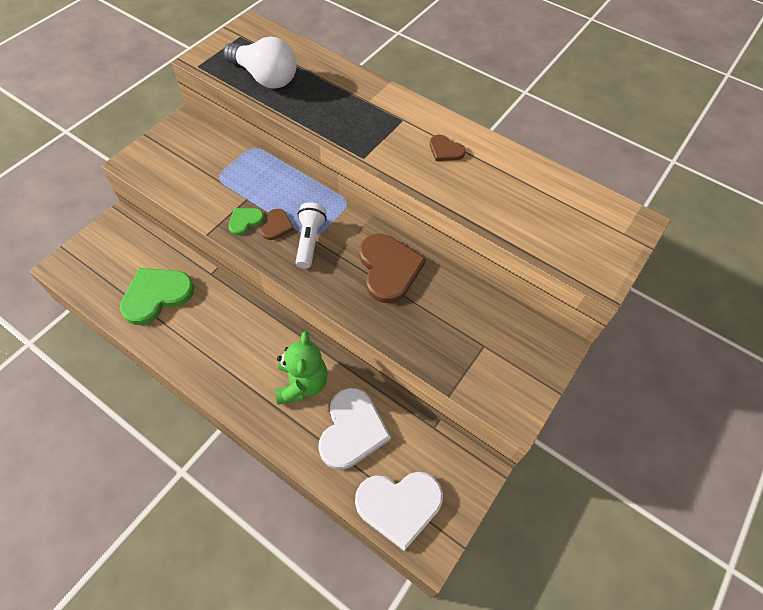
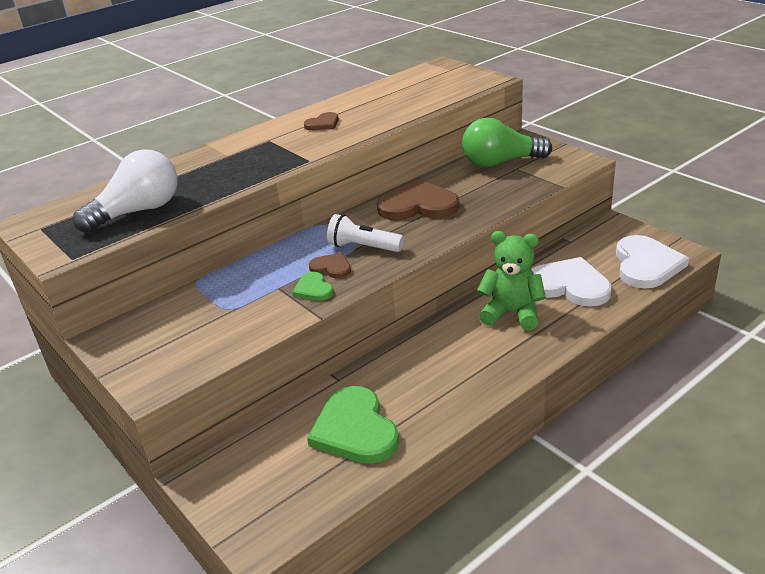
camera: 70 degrees left, 25 degrees down
(494, 329) = (500, 162): none -> green light bulb

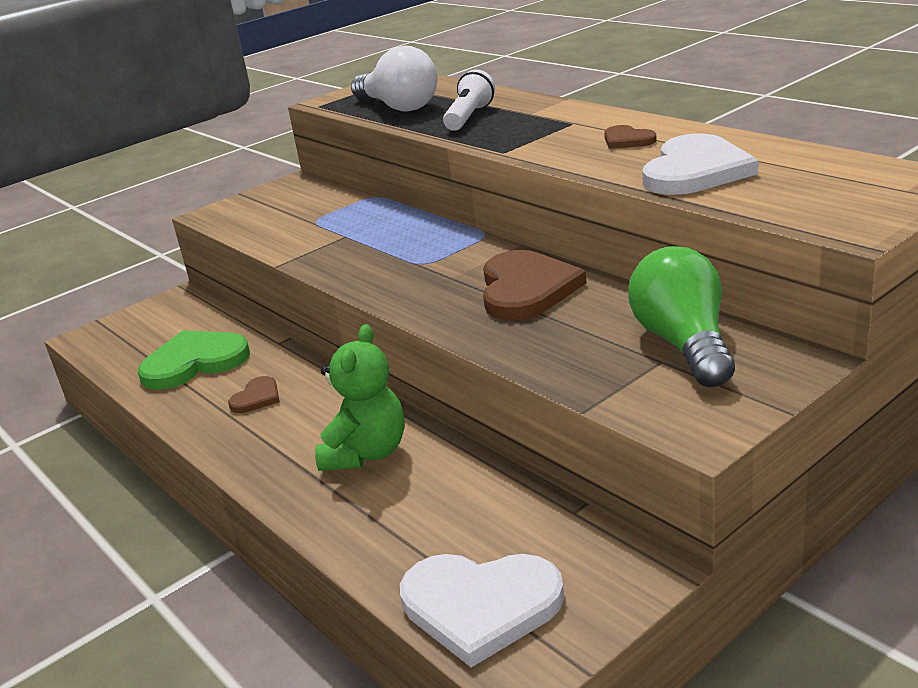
camera: 90 degrees right, 5 degrees down
(313, 289) = (333, 253): green heart -> none
(331, 267) = (375, 256): brown heart -> brown heart (257, 397)
(363, 247) = (417, 267): white flashlight -> white flashlight (469, 117)
(569, 285) = (428, 508): white heart -> white heart (695, 171)

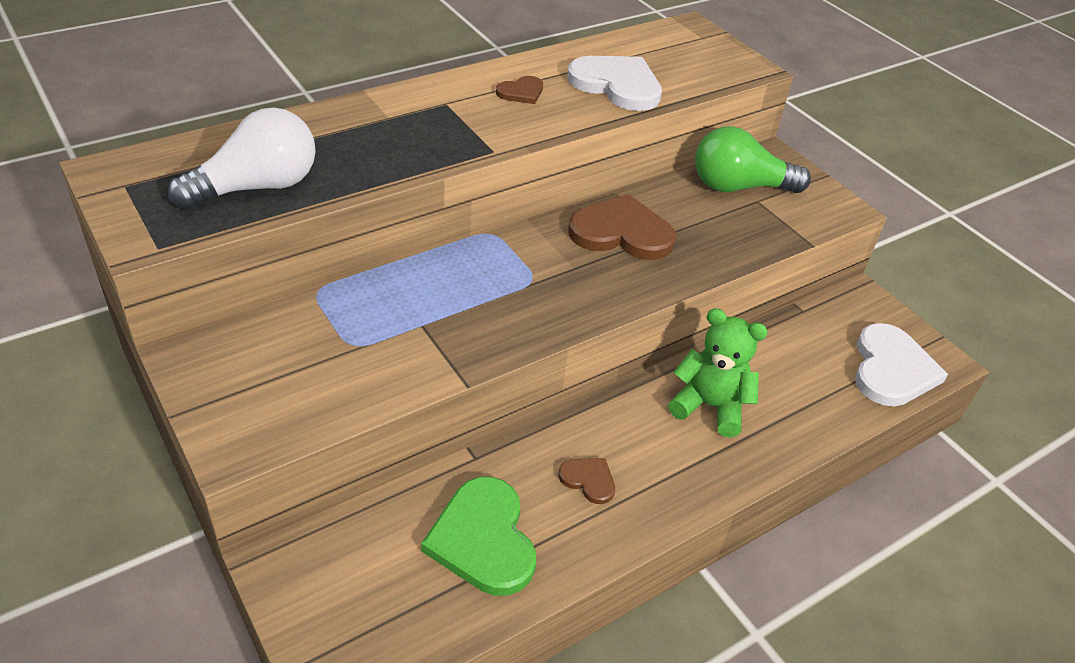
camera: 90 degrees left, 15 degrees up
(469, 117) = (360, 150): white flashlight -> none

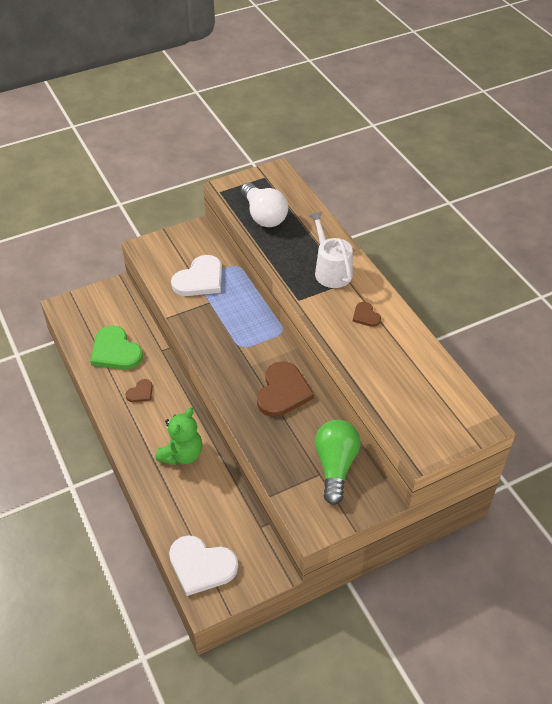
camera: 100 degrees right, 5 degrees up
(419, 118) = (331, 270): none -> white watering can
(483, 539) = (115, 351): green heart -> green heart turned 120 degrees counterclockwise
(617, 85) = (382, 365): white heart -> white heart (200, 279)

